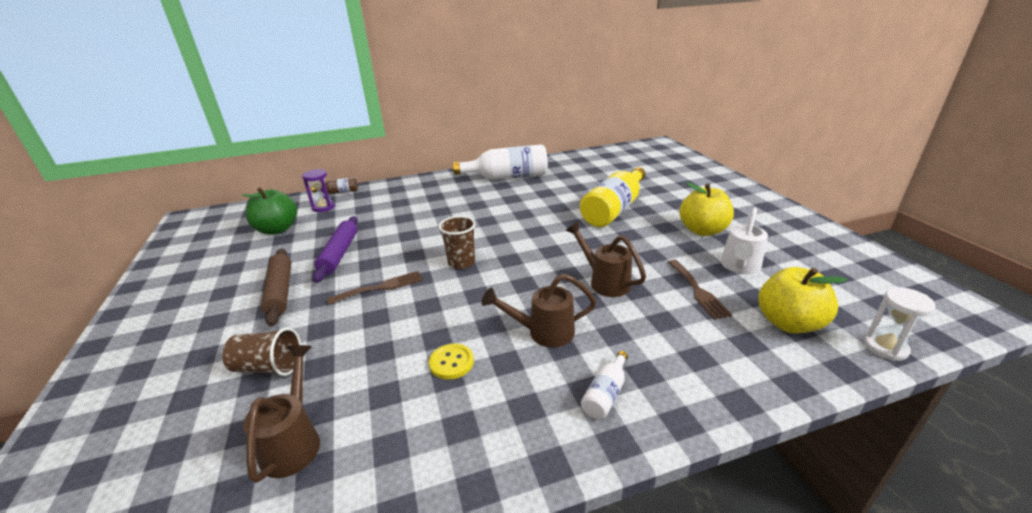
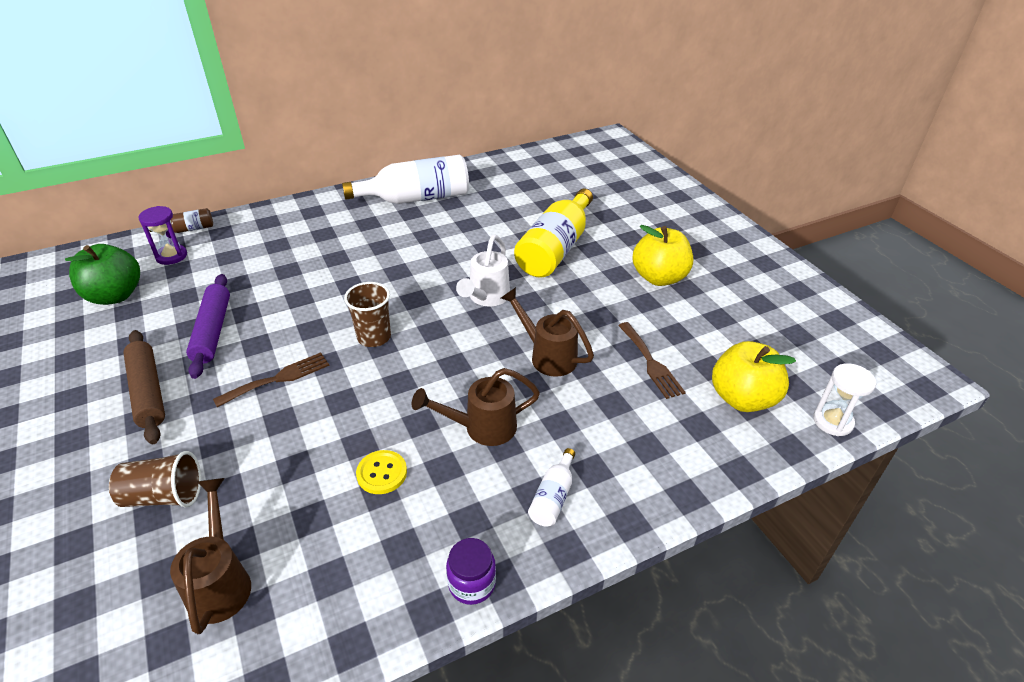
camera: 10 degrees left, 10 degrees up
(521, 466) = (472, 583): none -> purple jar
(739, 267) = (697, 328): white watering can -> white watering can (486, 298)

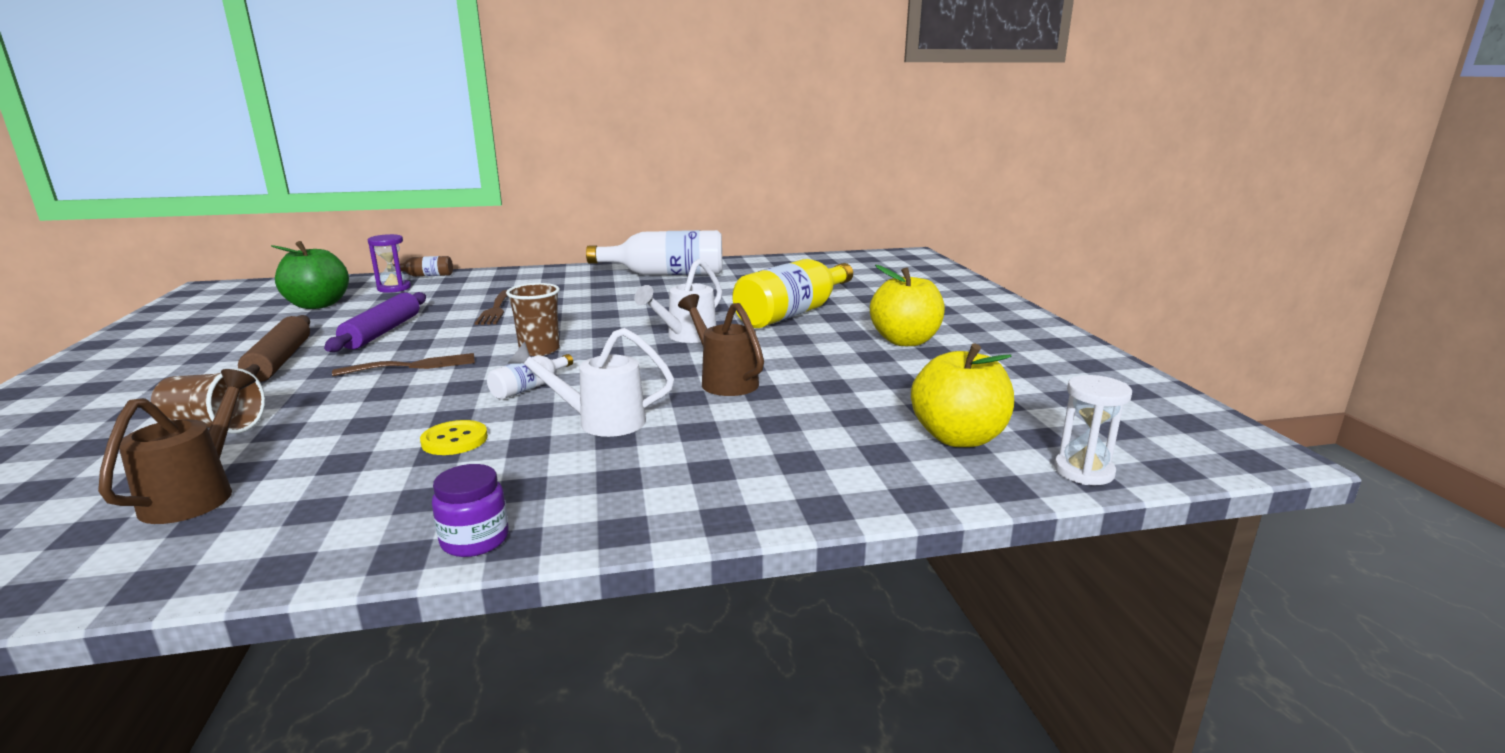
camera: 15 degrees right, 20 degrees down
(481, 428) = (600, 422): brown watering can -> white watering can
(553, 497) = (641, 484): white bottle -> white bottle (529, 387)
(651, 363) = (851, 398): brown fork -> brown fork (496, 309)

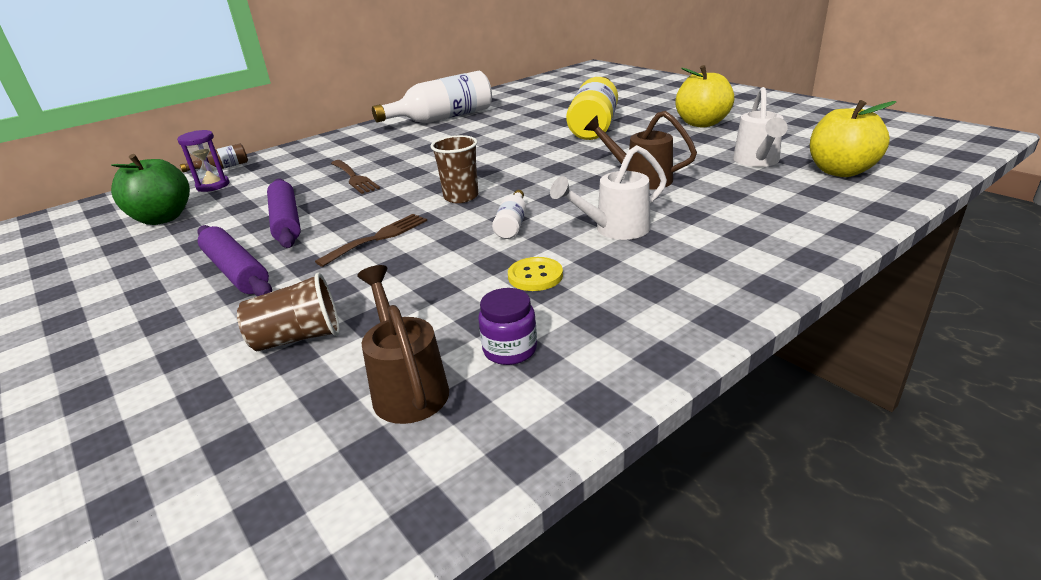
camera: 25 degrees left, 10 degrees up
(280, 361) = (236, 271): brown rolling pin -> purple rolling pin
(475, 540) = (692, 329): purple jar -> purple jar (510, 350)
(686, 337) = (553, 158): white watering can -> white watering can (757, 162)
(1083, 471) = (931, 169): white hourglass -> none

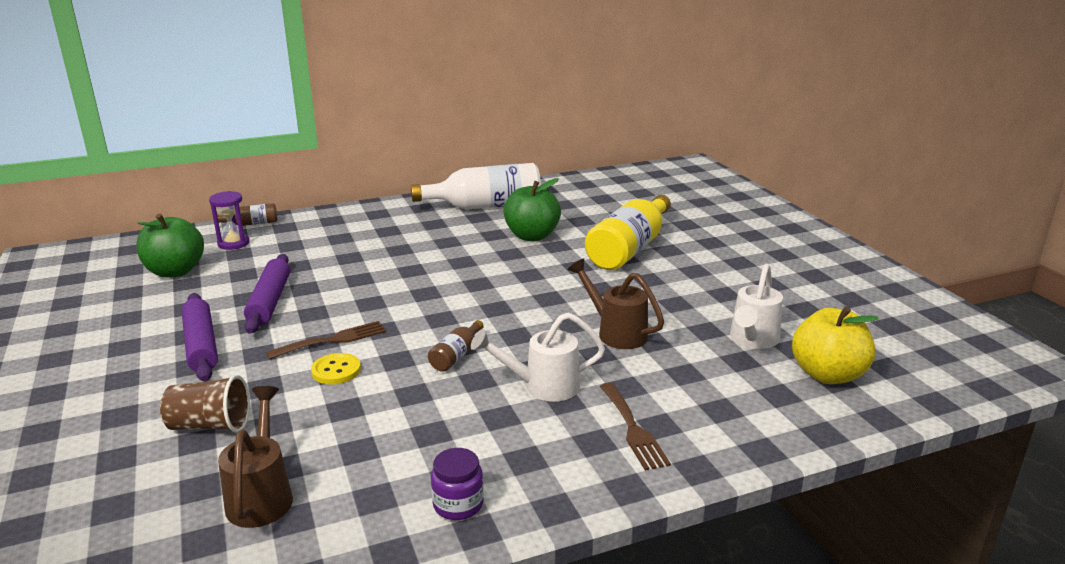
camera: 15 degrees right, 5 degrees down
(354, 178) = (356, 264): brown fork -> brown fork (633, 429)
(461, 197) = (434, 311): brown cup -> none
(503, 130) = (532, 236): none -> green apple
(510, 350) = (361, 485): purple jar -> purple jar (458, 504)
(512, 224) = (456, 355): white bottle -> brown bottle
(535, 276) = (434, 418): yellow button -> yellow button (336, 370)
(702, 123) = (740, 275): yellow apple -> none

